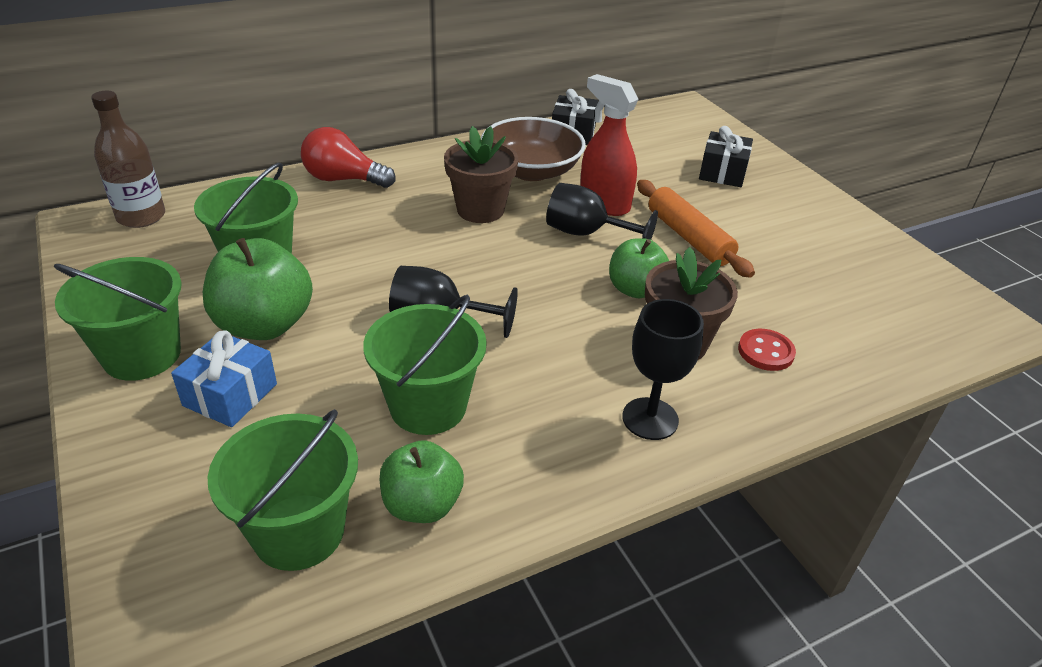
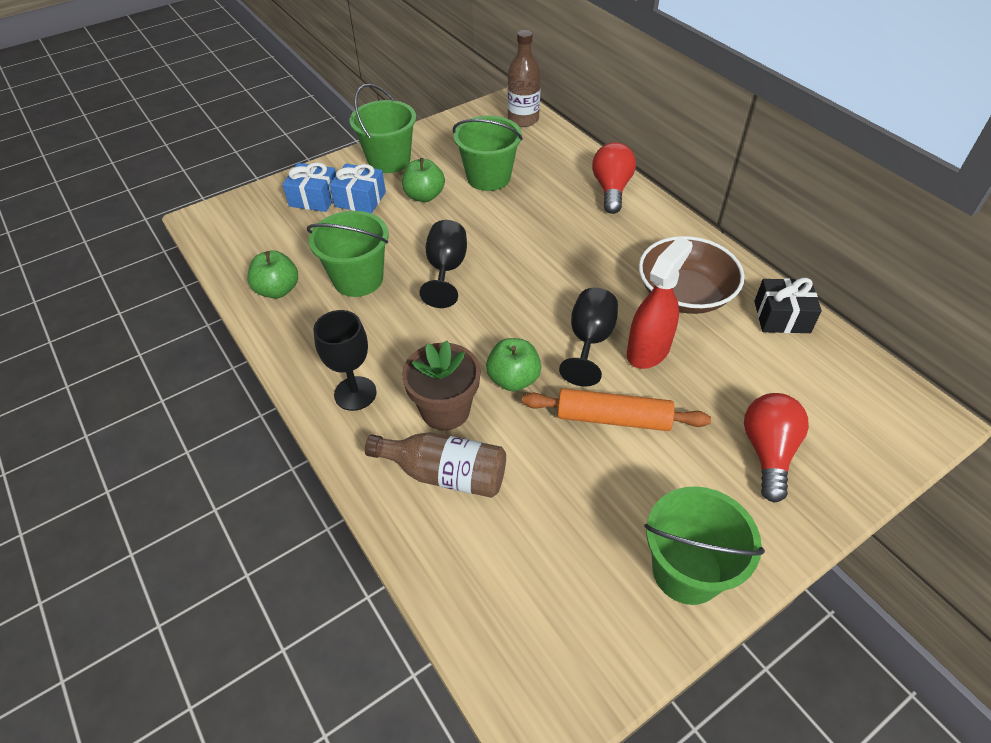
camera: 85 degrees right, 10 degrees up
(189, 454) = (314, 198): none -> blue gift
(264, 325) = (424, 196): green apple -> green apple, size x0.65
(298, 531) = (261, 248): green bucket -> green bucket (687, 571)
(480, 210) = (600, 270): brown flower pot -> none
(688, 237) = (613, 418): orange rolling pin -> orange rolling pin turned 45 degrees clockwise
(722, 172) = (768, 452): black gift -> red light bulb
(765, 352) = (445, 474): red button -> brown bottle

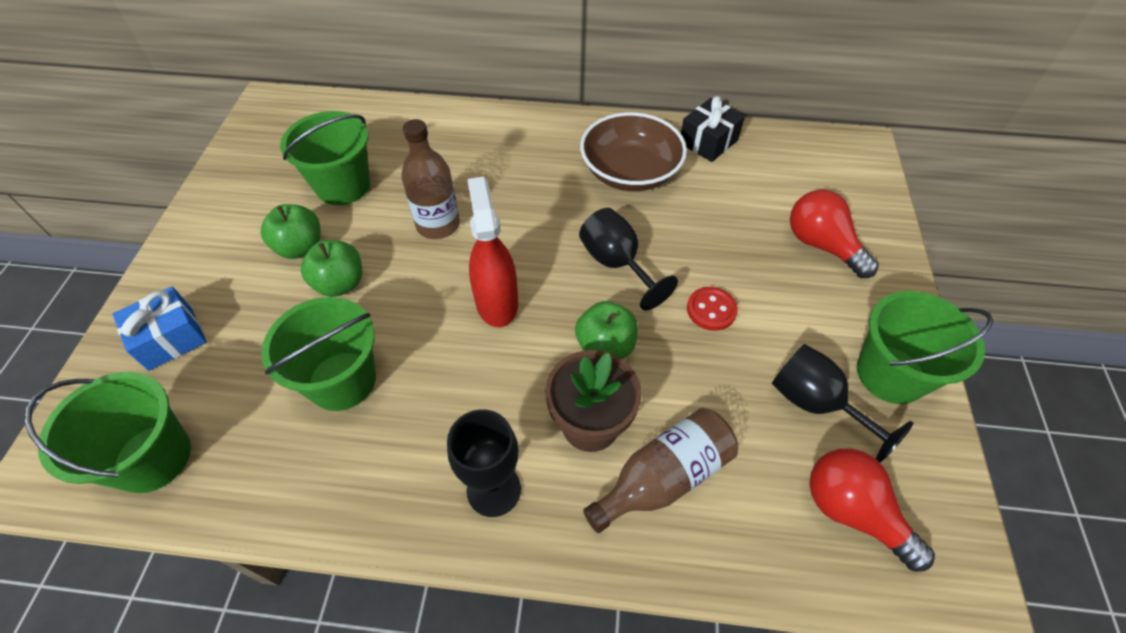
camera: 50 degrees left, 5 degrees up
(278, 290) = (264, 468): green apple -> green apple (340, 283)
(360, 199) = (231, 300): blue gift -> none
(389, 160) = (210, 238): green bucket -> green bucket (153, 458)
(446, 270) = (420, 301): black goblet -> black goblet (816, 404)
(523, 119) = (304, 110): brown bottle -> brown bottle (438, 225)
(611, 189) = (467, 125): red light bulb -> red light bulb (852, 512)
(613, 418) = (711, 310): orange rolling pin -> red button
(648, 350) = (664, 236): red spray bottle -> red spray bottle (496, 302)

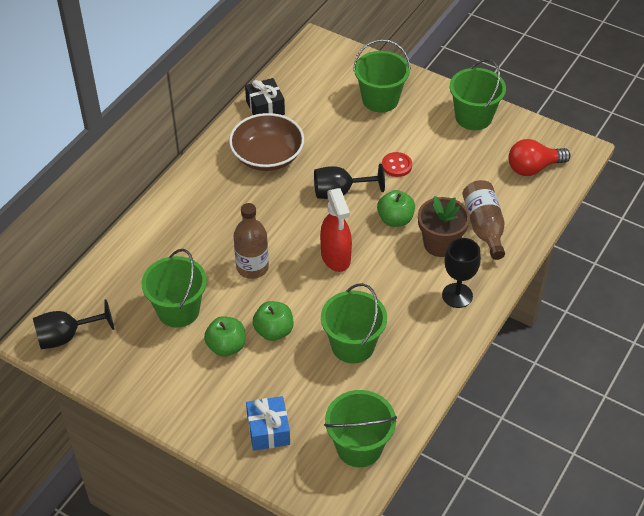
camera: 65 degrees left, 5 degrees down
(496, 302) = (336, 257): red spray bottle -> red spray bottle turned 120 degrees counterclockwise
(816, 404) = (475, 152): black goblet -> black goblet (66, 336)
(821, 245) = (380, 100): red light bulb -> green bucket

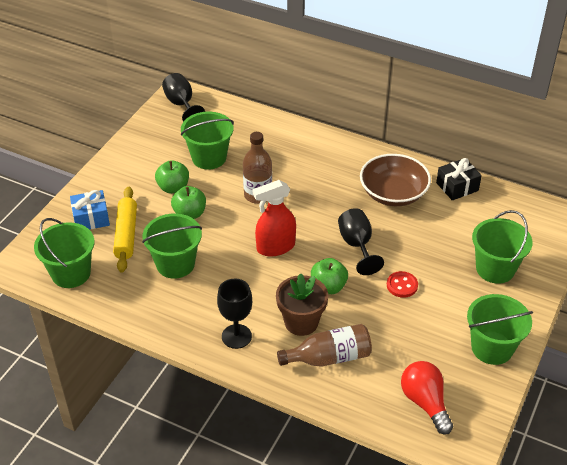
camera: 85 degrees right, 5 degrees down
(300, 393) = (126, 234): none -> yellow rolling pin

